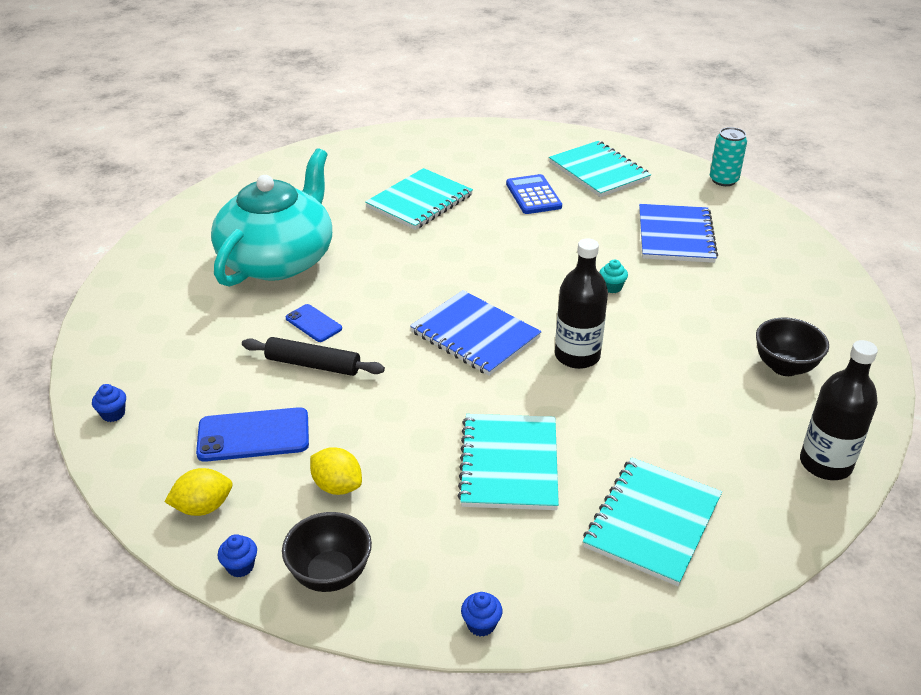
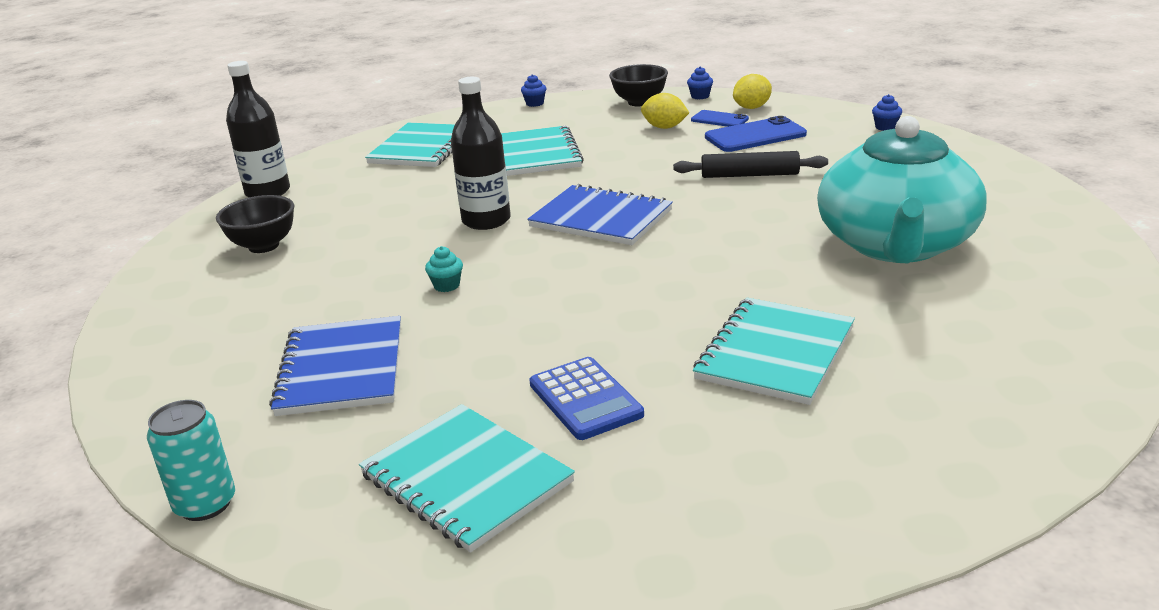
camera: 170 degrees right, 10 degrees down
(313, 323) = (782, 200): blue phone -> blue phone (719, 119)

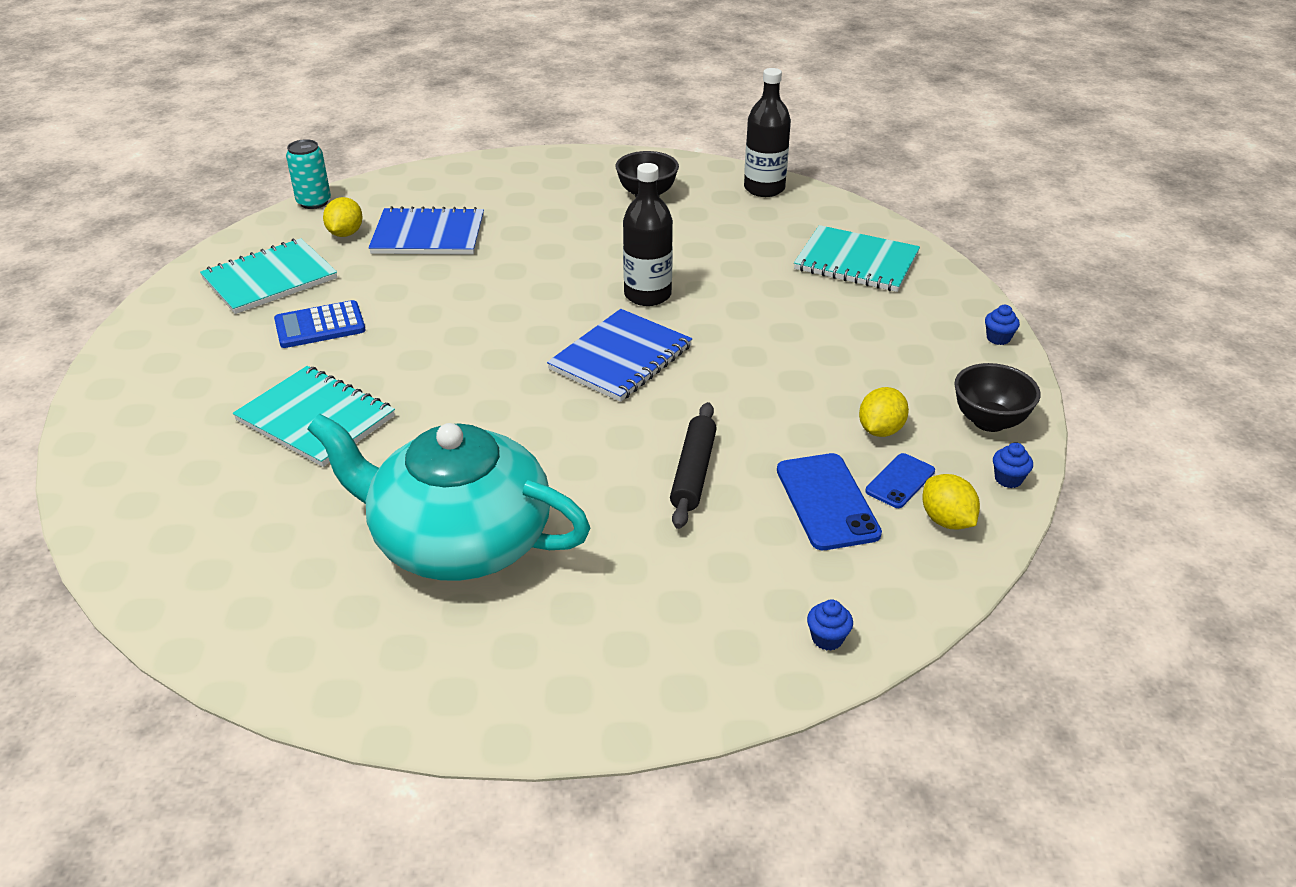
camera: 95 degrees right, 10 degrees up
(326, 441) = (345, 233): none -> yellow lemon
(447, 286) = (527, 274): turquoise cupcake -> none
(536, 154) = (814, 330): turquoise notebook -> none

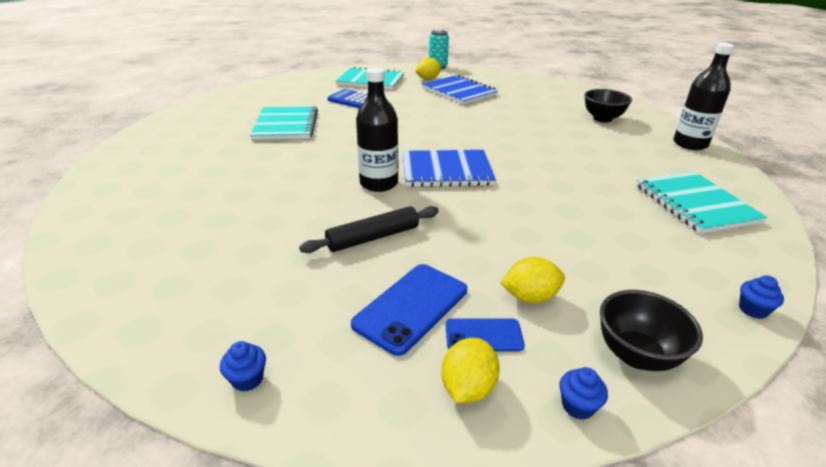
camera: 50 degrees right, 5 degrees down
(459, 540) = (229, 192): turquoise teapot -> none
(647, 295) = (516, 154): black bottle -> black bottle (379, 183)

